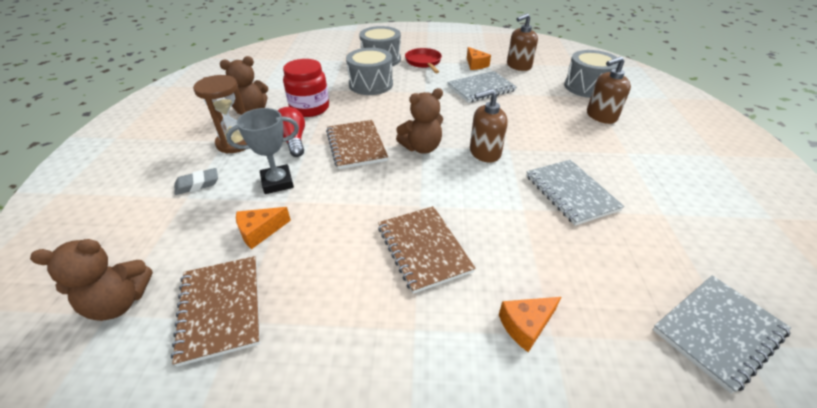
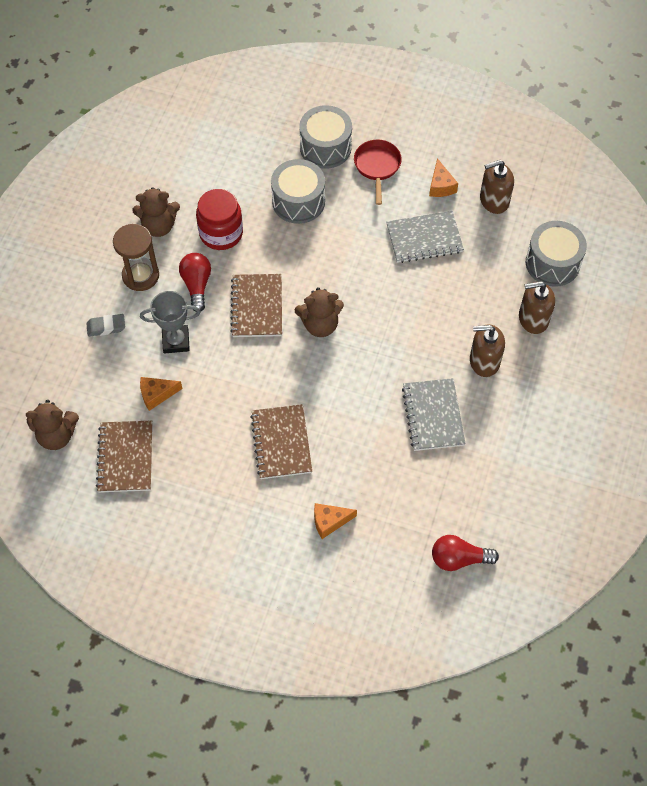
camera: 15 degrees right, 20 degrees up
(484, 152) = (379, 346): brown soap dispenser -> brown soap dispenser (484, 361)
(718, 331) = (459, 558): grey notebook -> red light bulb

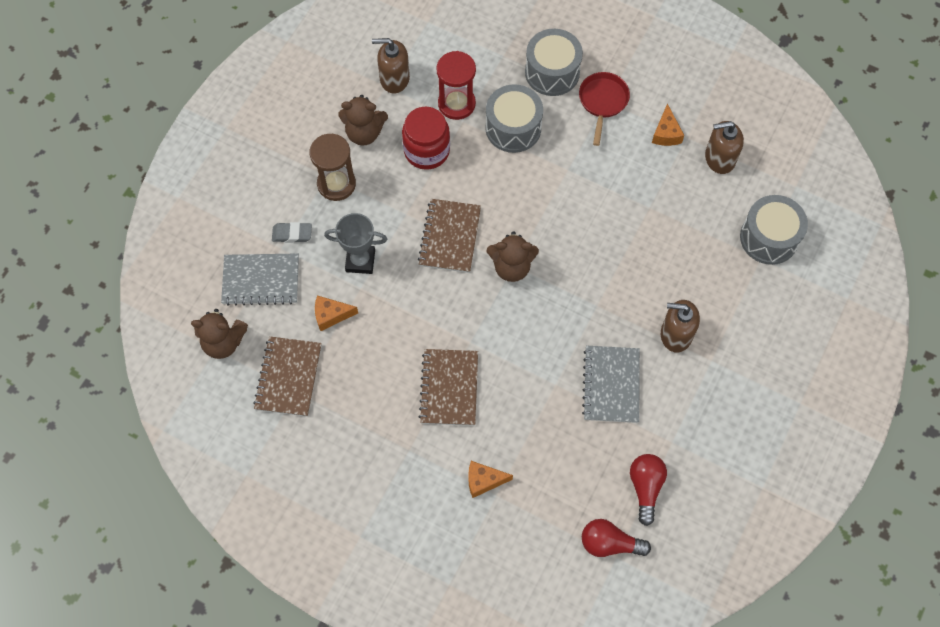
camera: 10 degrees right, 5 degrees up
(197, 285) = (392, 203): red light bulb -> red light bulb (645, 487)
(241, 188) = (456, 104): none -> red hourglass
(424, 238) = (638, 189): grey notebook -> grey notebook (261, 280)
(533, 319) = (736, 296): brown soap dispenser -> brown soap dispenser (394, 78)

